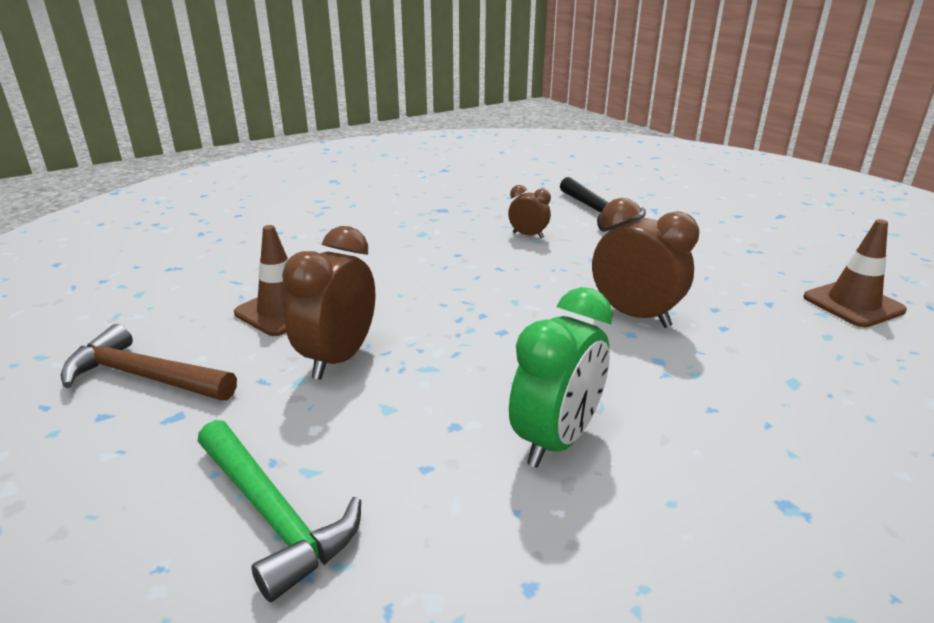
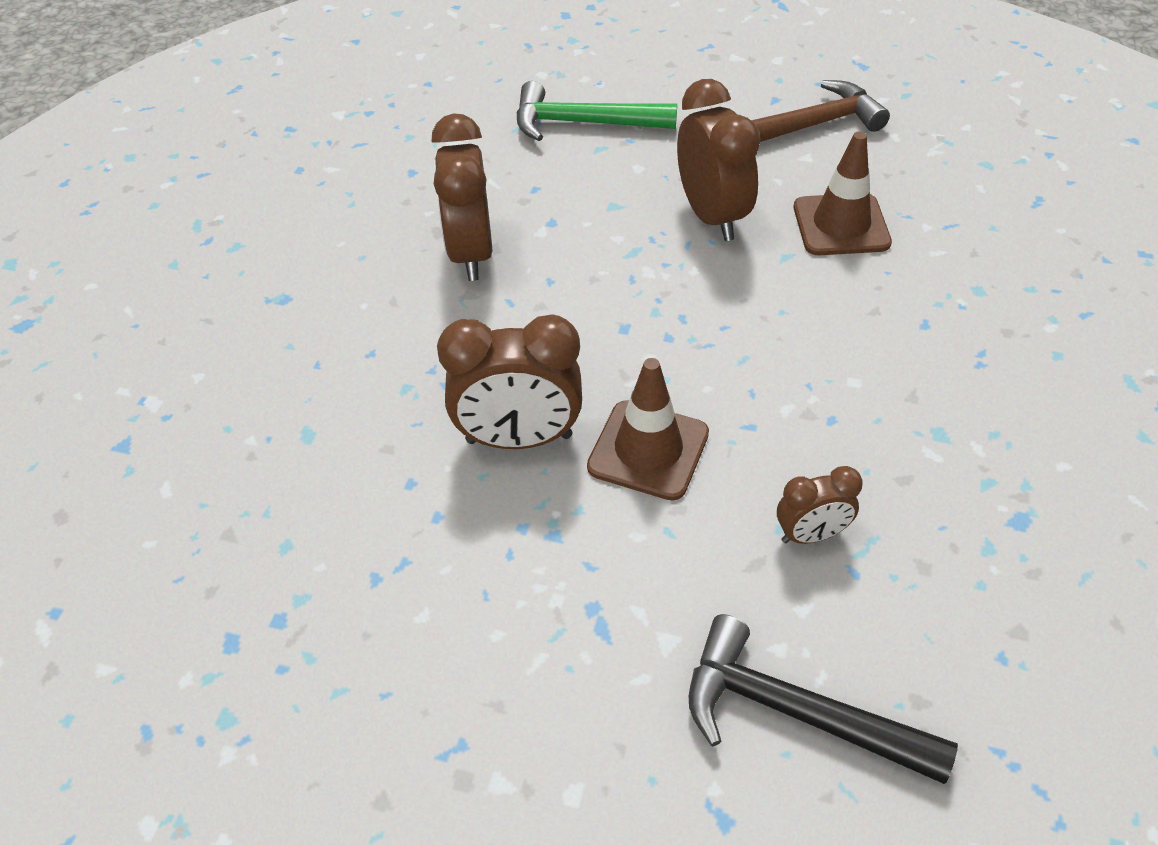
camera: 140 degrees right, 20 degrees up
(556, 440) = (471, 253): green clock -> brown clock
(853, 304) = (261, 657): brown traffic cone -> brown traffic cone (648, 450)

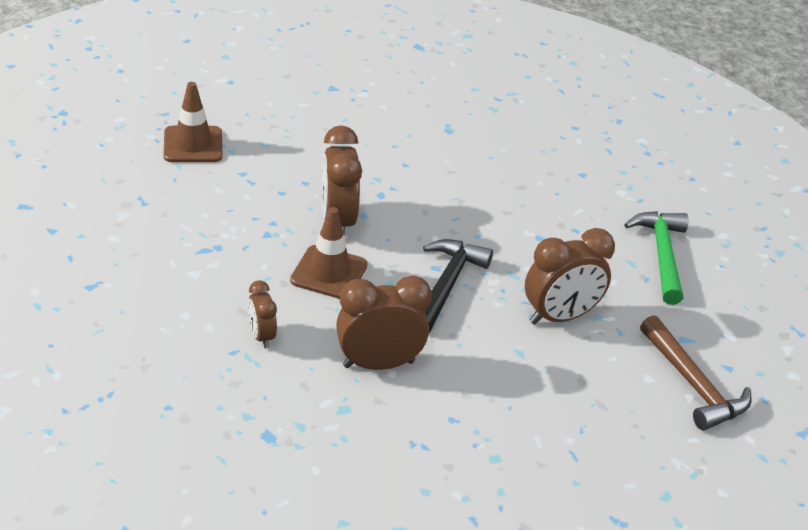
camera: 80 degrees right, 10 degrees down
(471, 253) = (500, 201): brown clock -> brown clock (378, 364)
(796, 712) = (145, 317): black hammer -> black hammer (447, 285)
(841, 225) = (562, 387): brown traffic cone -> brown traffic cone (193, 145)

